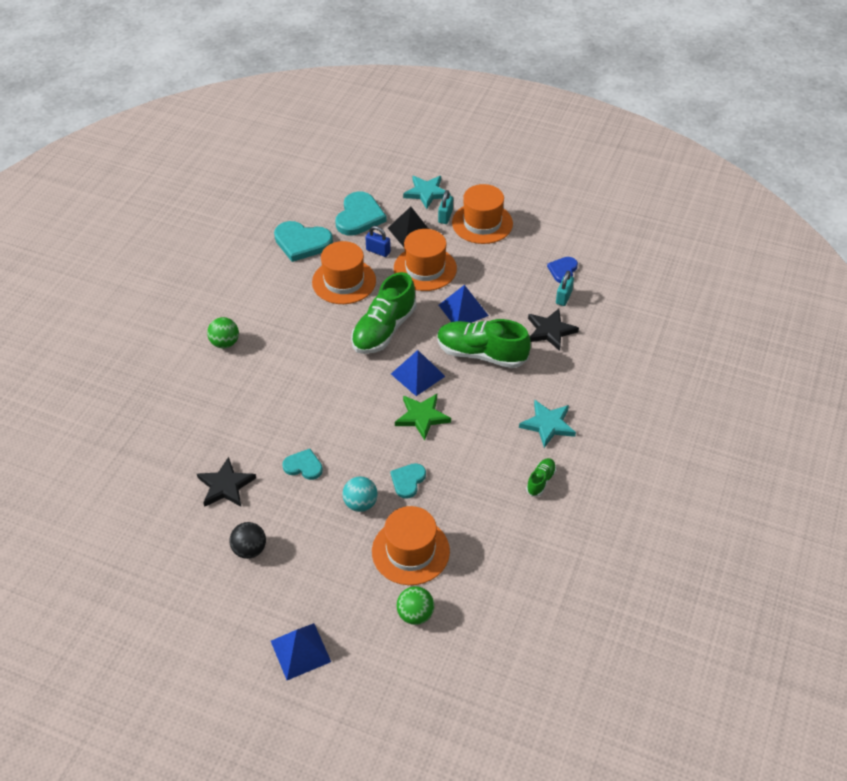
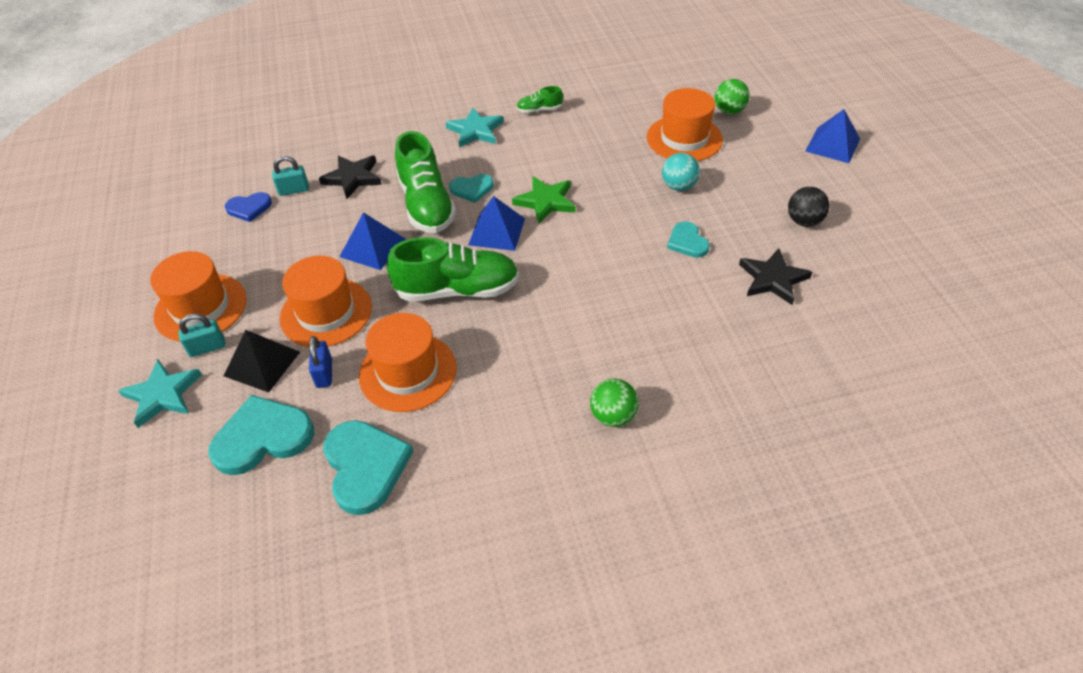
camera: 125 degrees left, 0 degrees up
(408, 481) = (623, 173): turquoise heart -> turquoise heart (472, 189)

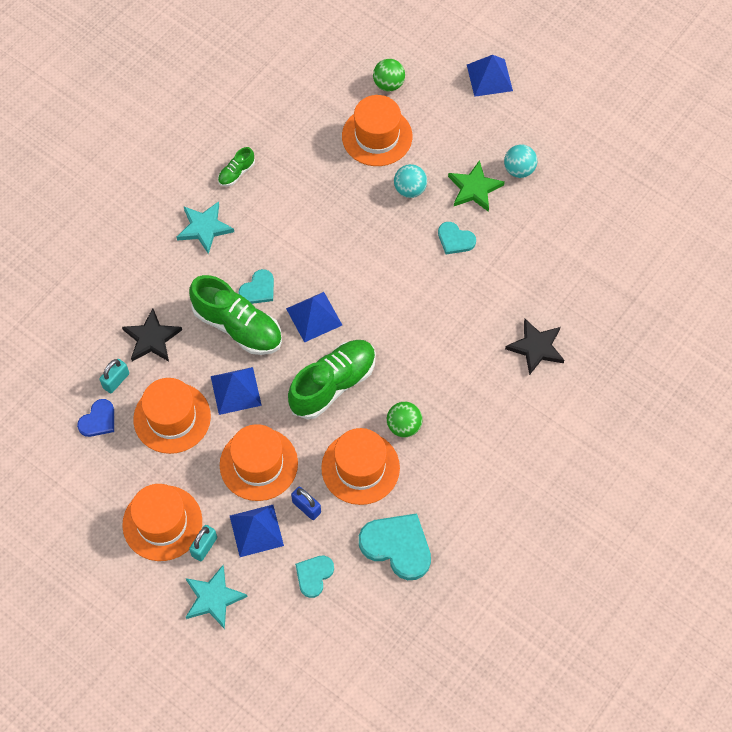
camera: 40 degrees left, 15 degrees up
(262, 364) = (256, 530): black pyramid -> blue pyramid
(262, 437) = (314, 575): turquoise heart -> turquoise heart, size x0.57
(302, 237) = (172, 418): none -> orange hat
(545, 201) = (325, 266): green star -> green star (474, 188)
(613, 416) = (513, 409): green ball -> green ball (404, 426)
(773, 279) = (533, 236): black star -> black star (536, 347)
(804, 221) = (519, 170): black ball -> turquoise ball

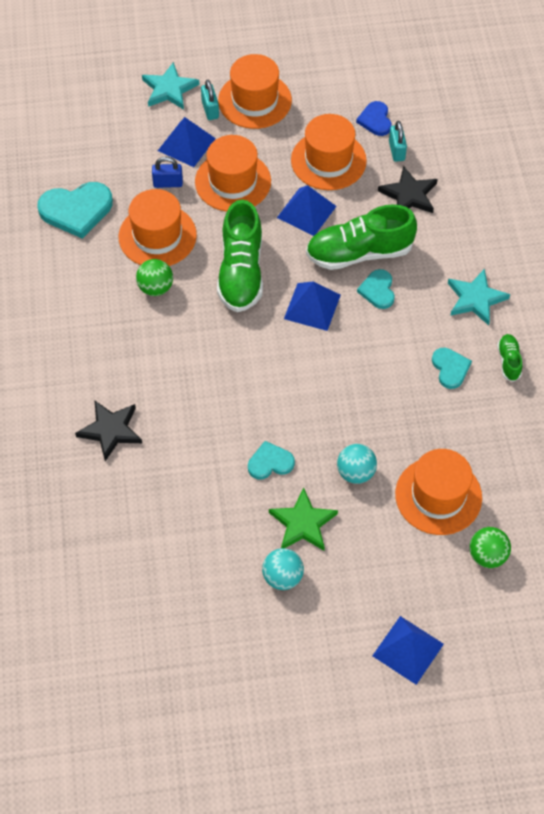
camera: 135 degrees right, 5 degrees down
(314, 575) = (116, 150): turquoise heart -> turquoise heart (450, 368)

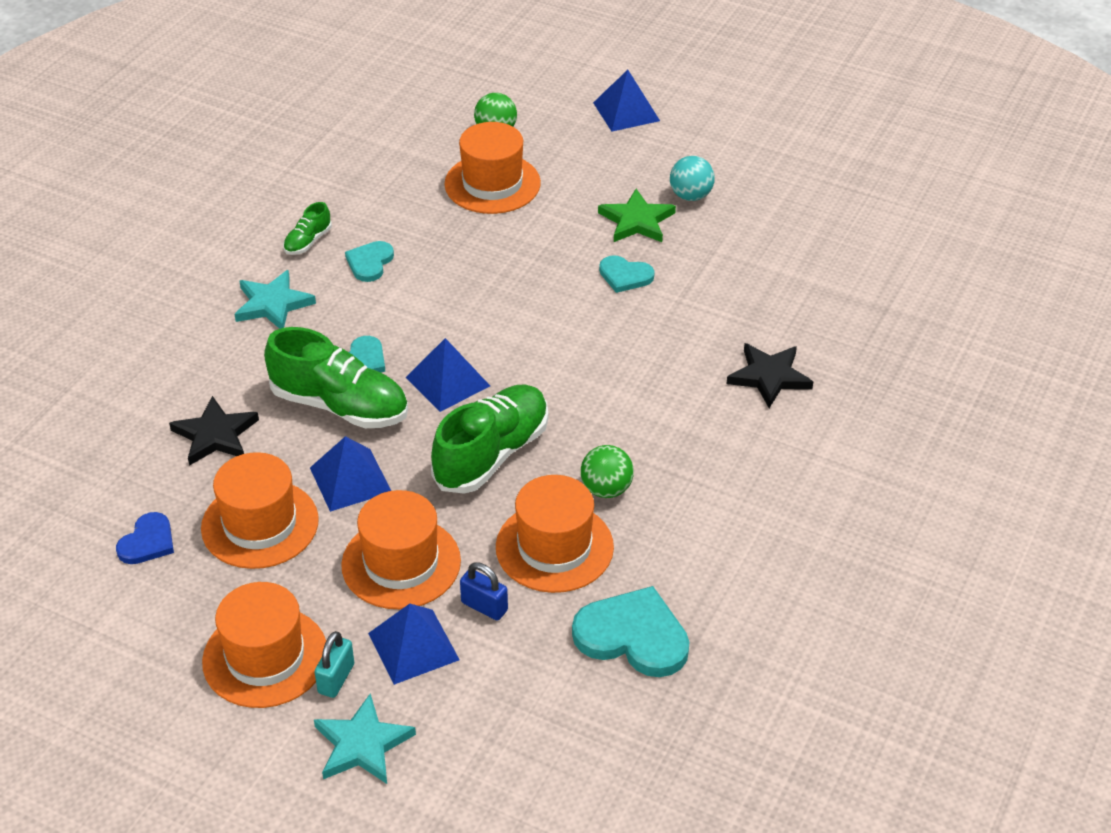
camera: 145 degrees left, 15 degrees down
(356, 473) = (550, 232): turquoise ball -> none
(396, 151) = (168, 491): turquoise padlock -> none

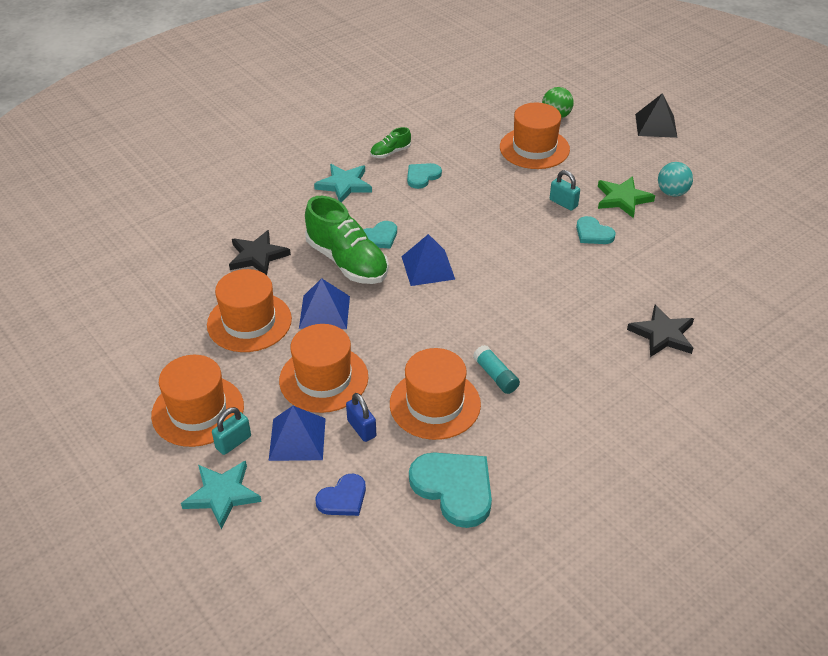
camera: 25 degrees right, 0 degrees up
(147, 542) = (174, 310): blue heart -> blue heart (343, 498)
(492, 454) = (429, 325): green shoe -> none
(568, 247) = (563, 203): none -> turquoise padlock
(606, 489) = (495, 376): green ball -> turquoise glue stick
(626, 111) = (656, 125): blue pyramid -> black pyramid

